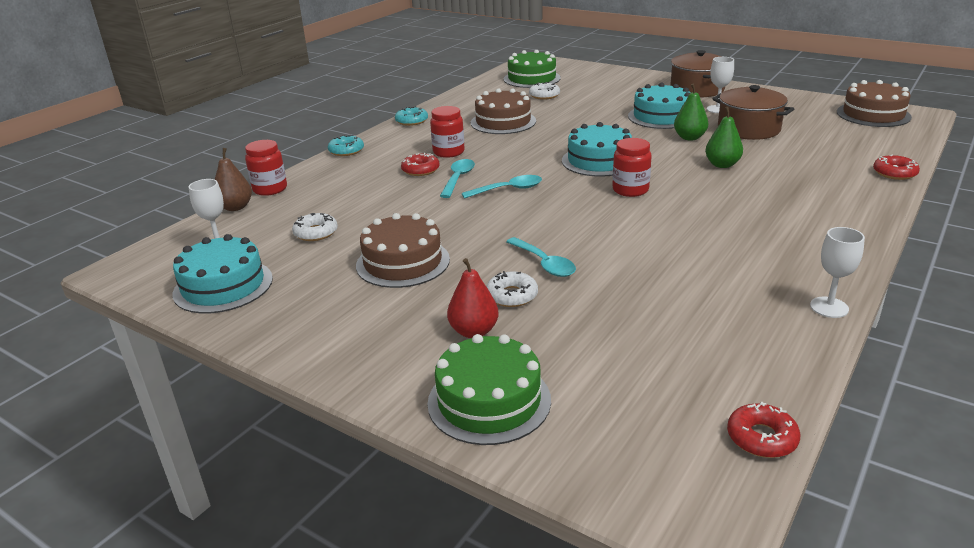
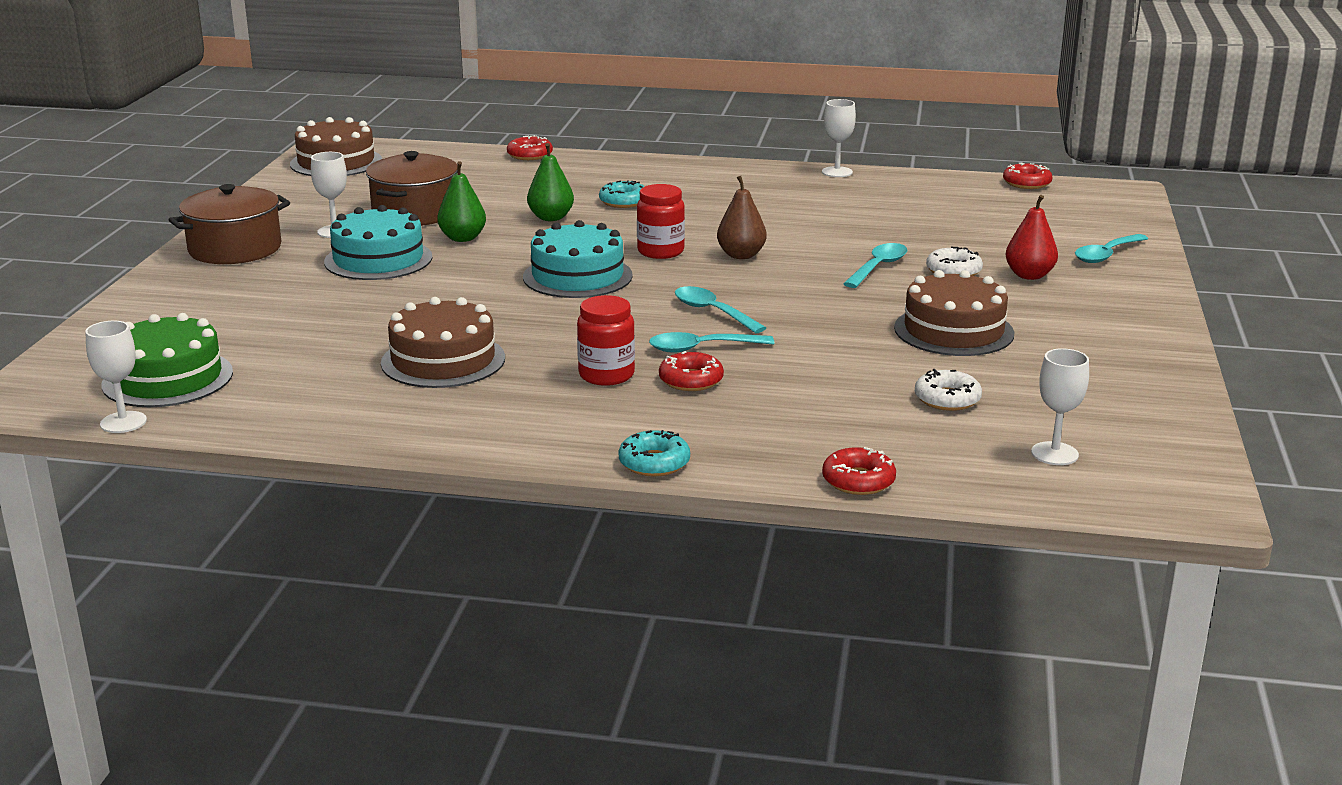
camera: 115 degrees left, 5 degrees down
(223, 286) = (1124, 414): turquoise cake -> none
(235, 207) = (943, 487): brown pear -> brown pear (741, 255)
(270, 189) = (858, 481): red jar -> red donut
(411, 121) = (470, 441): turquoise donut -> turquoise donut (623, 202)
(489, 401) = (1106, 255): green cake -> turquoise spoon
(495, 73) = (123, 422): none -> white goblet
(544, 95) = (284, 350): white donut -> none

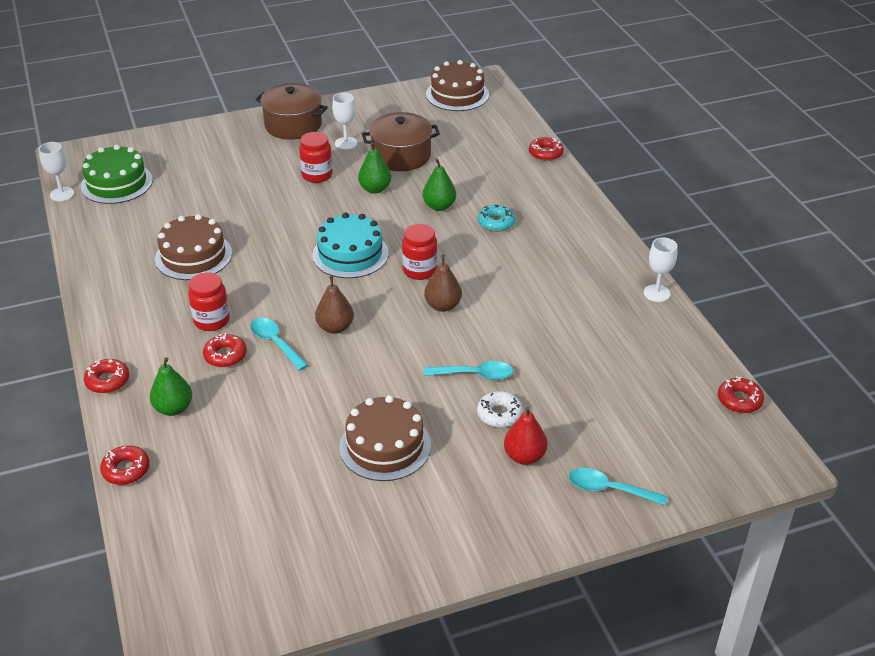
camera: 60 degrees right, 15 degrees up
(378, 259) = (317, 175): turquoise cake -> red jar
(654, 463) = (107, 381): turquoise donut -> red donut
(712, 312) = (335, 327): turquoise spoon -> brown pear
(764, 430) = (173, 408): none -> green pear
(947, 399) = (266, 475): white donut -> none
(1054, 454) = (211, 550): white goblet -> none

